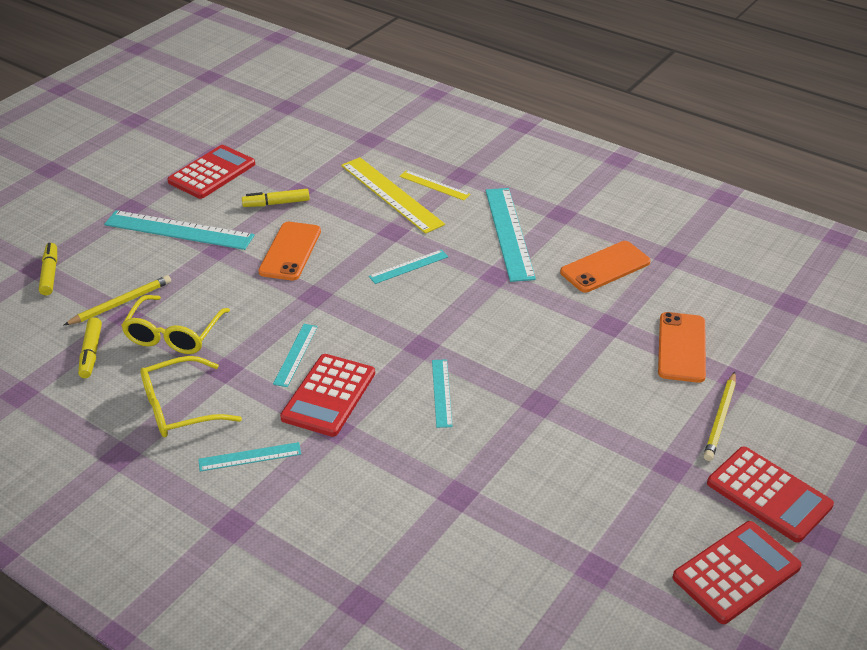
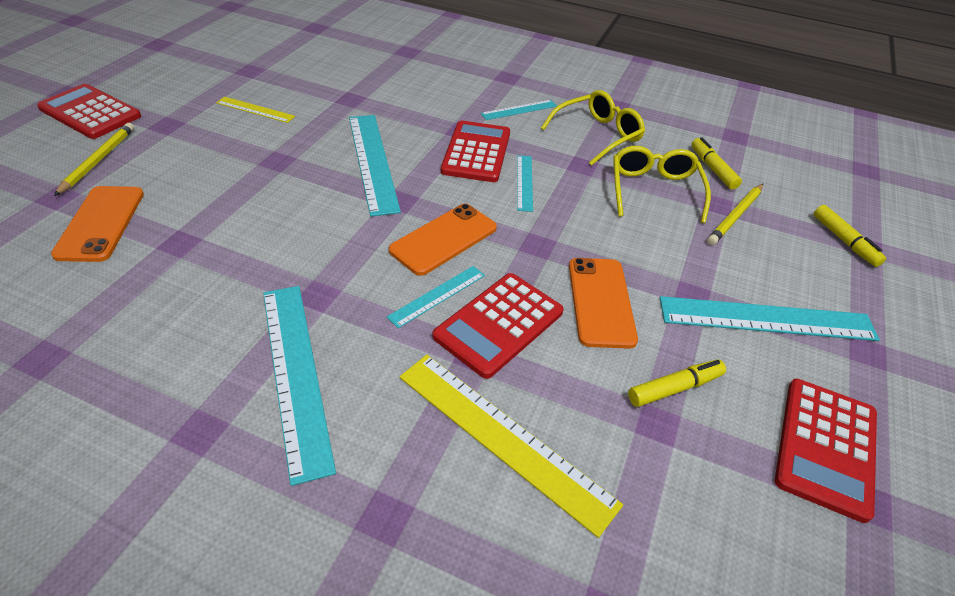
camera: 165 degrees right, 5 degrees up
(434, 185) = (432, 475): yellow ruler -> yellow ruler (255, 110)
(442, 392) = (372, 162): turquoise ruler -> turquoise ruler, size x1.88
(605, 267) = (156, 325): orange phone -> orange phone (443, 239)
(736, 572) = (147, 73): red calculator -> red calculator (499, 324)

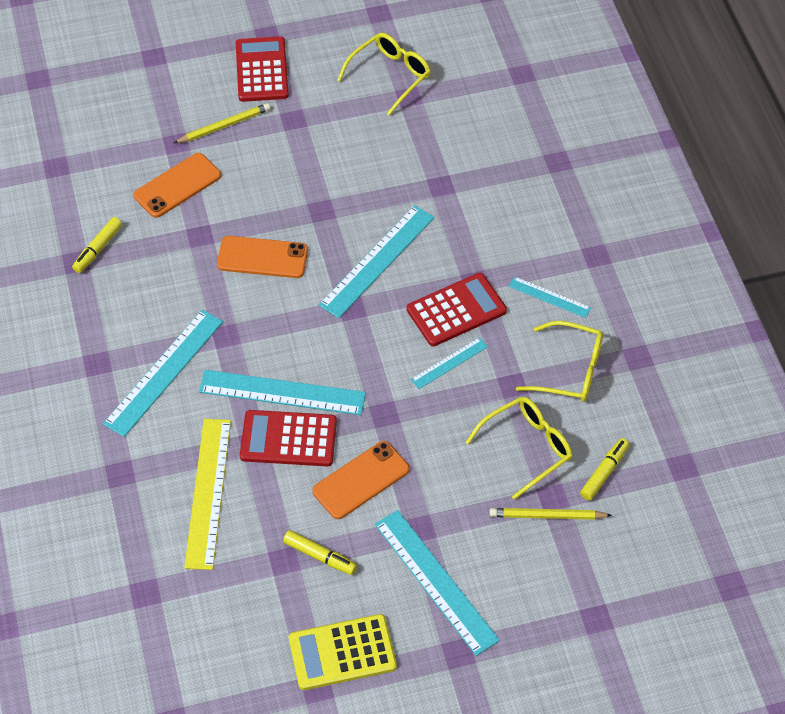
camera: 55 degrees right, 10 degrees up
(218, 67) = (390, 76): none -> yellow glasses
(255, 110) = (363, 146): yellow ruler -> none
(437, 296) = (282, 393): turquoise ruler -> turquoise ruler, size x1.88
(443, 239) = (337, 360): orange phone -> orange phone (262, 257)
(825, 447) = (342, 652): red calculator -> yellow calculator
(844, 241) = (588, 600): yellow marker -> yellow marker (98, 249)

